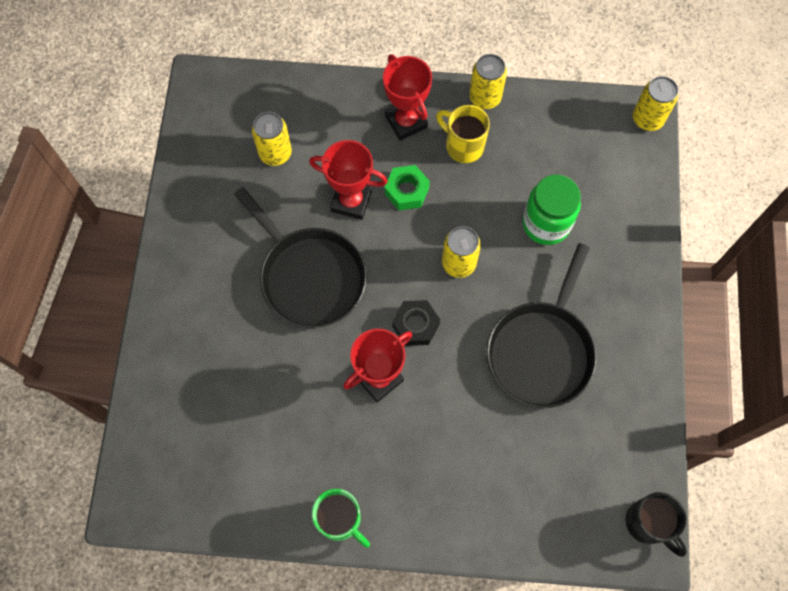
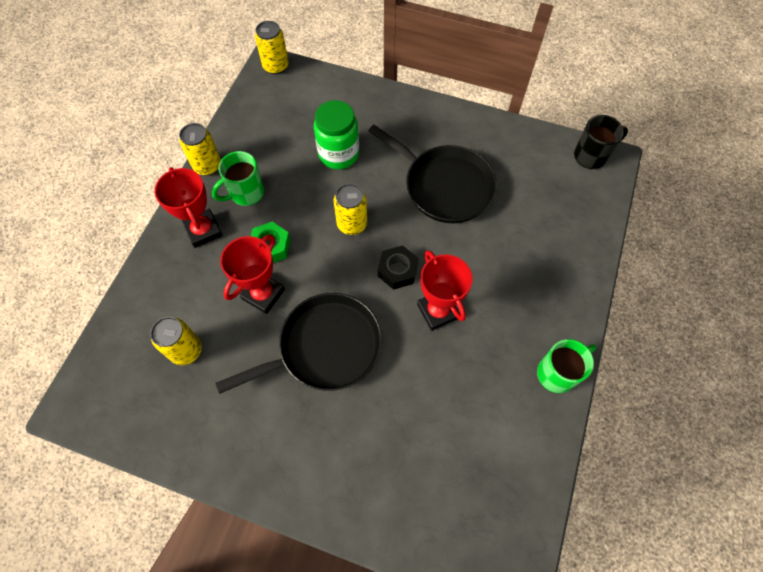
camera: 75 degrees left, 5 degrees down
(406, 122) = (203, 230): red trophy -> red trophy turned 75 degrees clockwise
(463, 146) = (246, 193): yellow mug -> green mug

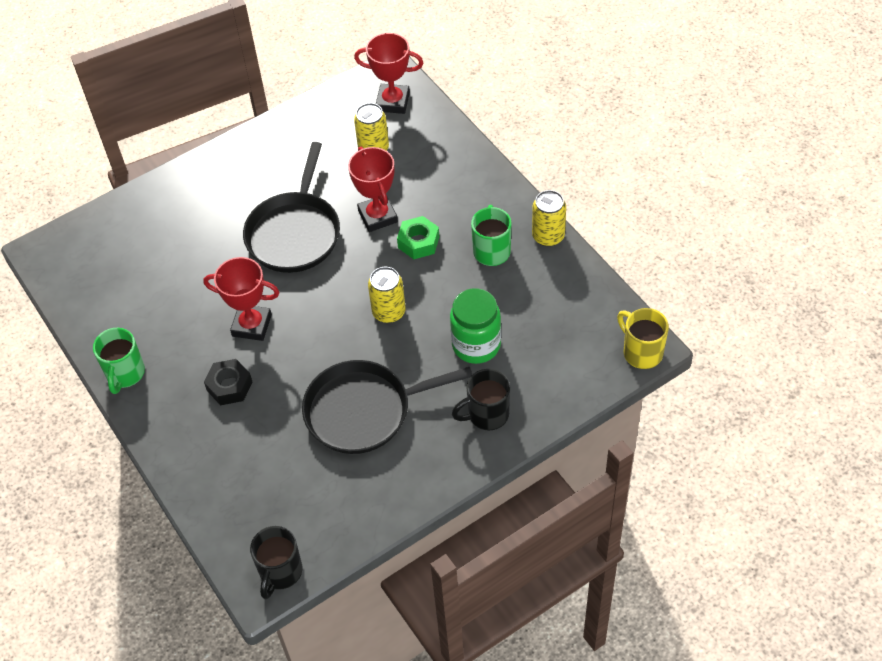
camera: 130 degrees right, 10 degrees down
(203, 230) = (476, 204): red trophy -> red trophy (393, 102)
(276, 66) = (641, 352): yellow can -> yellow mug
(388, 118) = (487, 414): none -> black mug
(397, 270) = (313, 319): black nut -> black nut (229, 386)

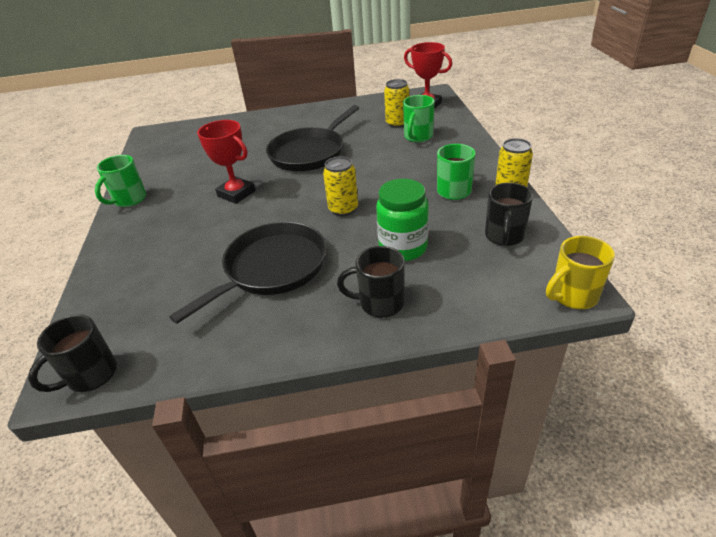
camera: 25 degrees right, 15 degrees down
(229, 386) = (187, 224): black nut -> none
(363, 411) = (272, 268): black pan -> black pan turned 120 degrees clockwise
(377, 216) = (375, 155): red trophy -> none
(411, 170) = (418, 137): none -> green mug
(418, 242) = (396, 174): green nut -> none
(563, 301) = (504, 237): none -> black mug
(641, 352) = (572, 296): yellow mug -> yellow mug turned 105 degrees counterclockwise

